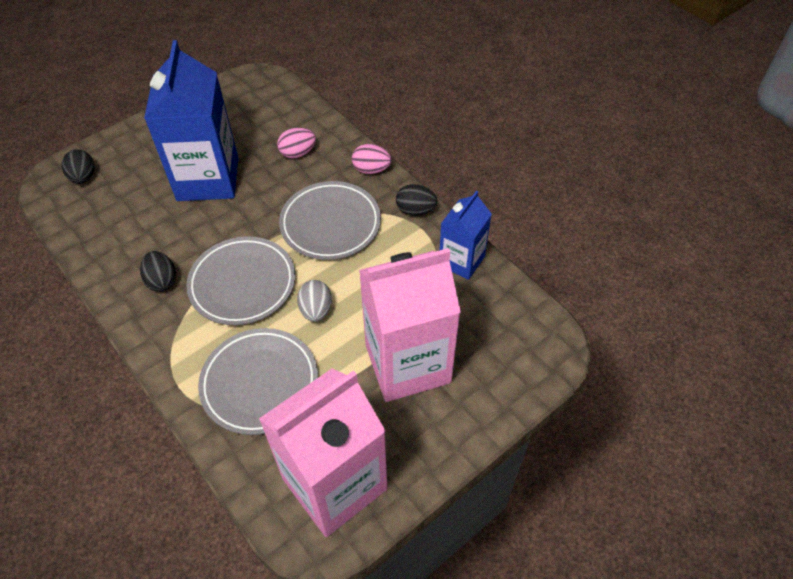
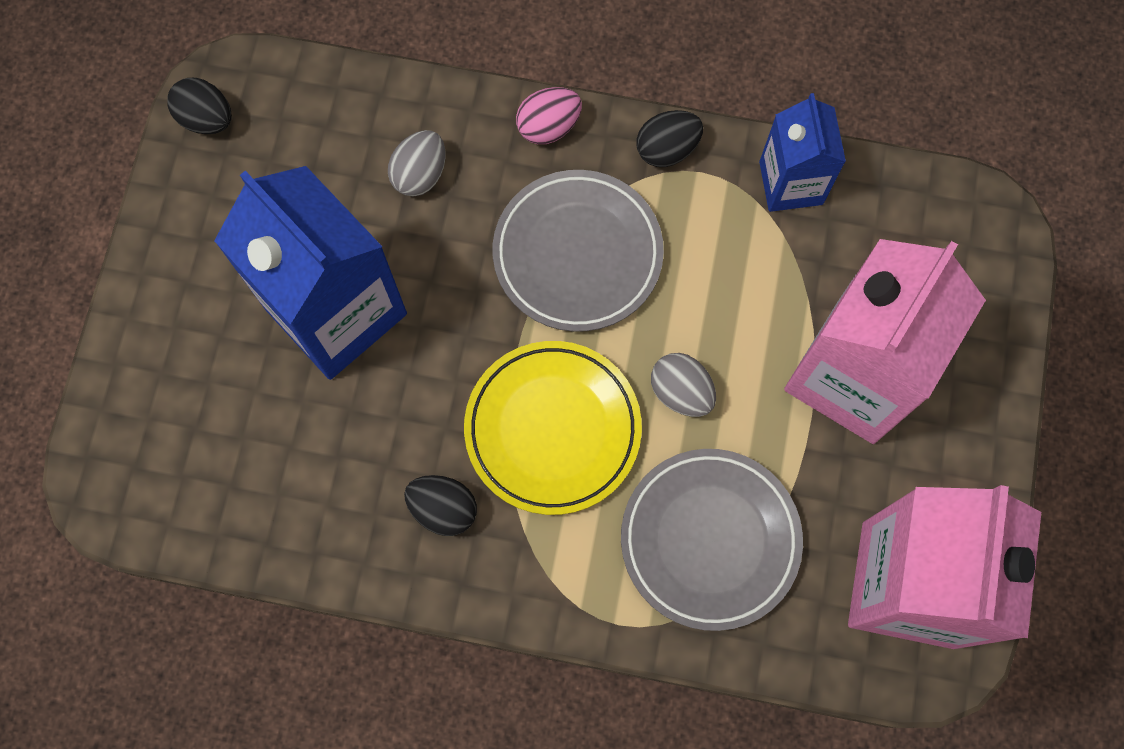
camera: 40 degrees left, 20 degrees up
(83, 177) = (148, 448): black egg -> black egg (207, 118)
(242, 284) = (552, 429): grey plate -> yellow plate
(298, 153) = (420, 174): pink egg -> grey egg

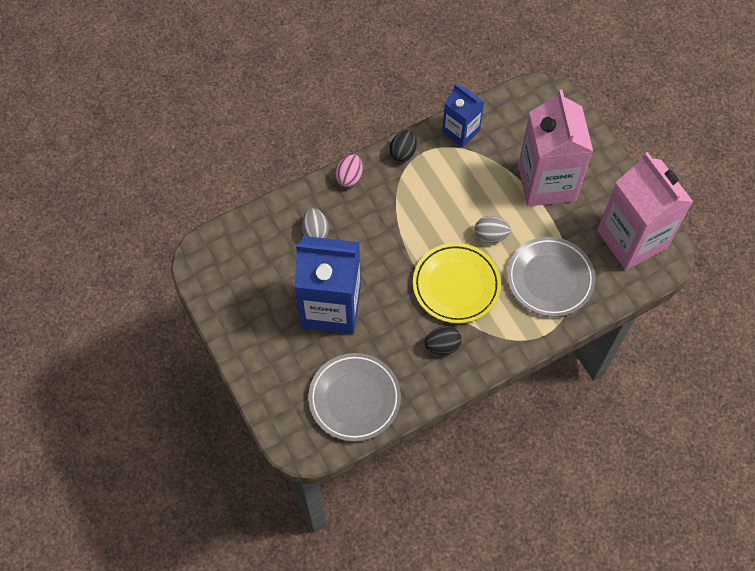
camera: 40 degrees left, 10 degrees down
(207, 118) = (206, 275): black egg -> none
(577, 254) = (405, 215): grey plate -> grey plate (354, 399)

